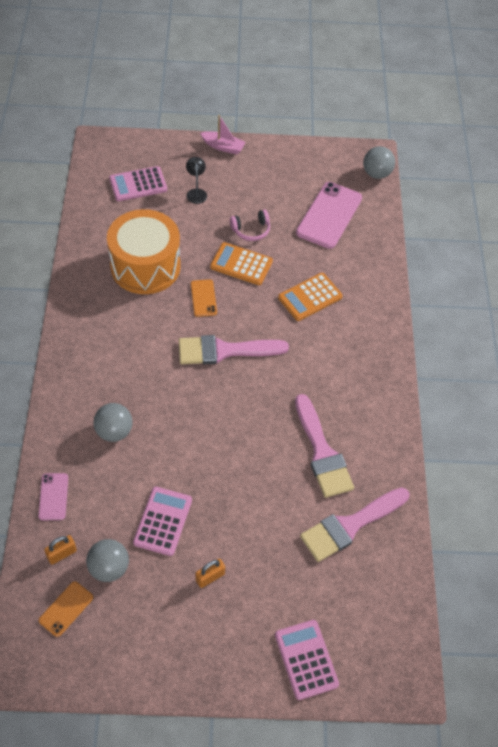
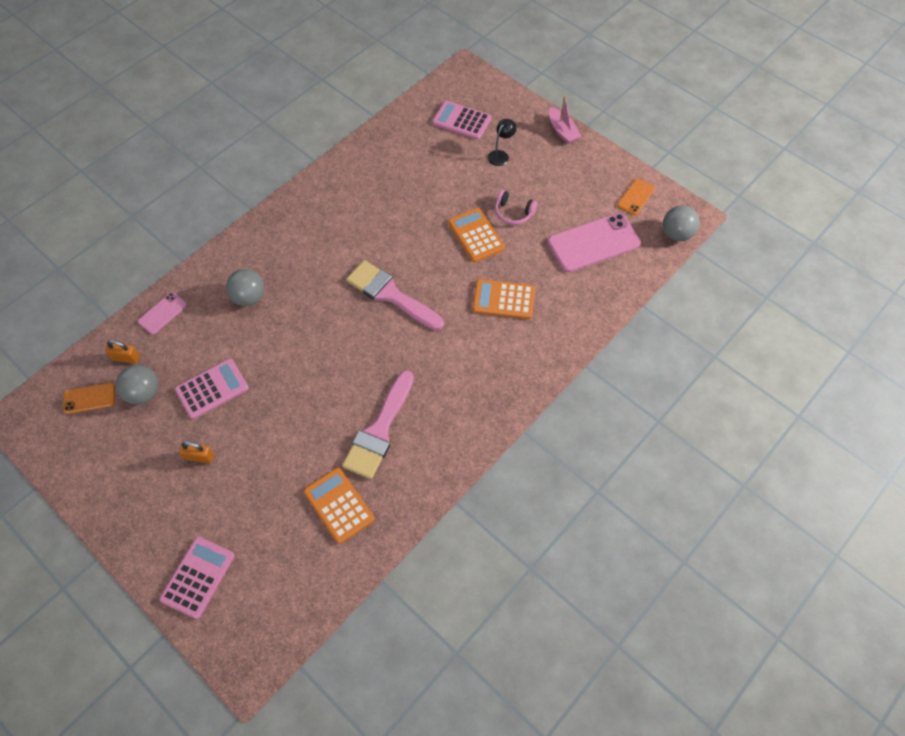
camera: 45 degrees right, 5 degrees up
(145, 266) = (400, 188): orange drum -> none
(203, 298) = (418, 242): orange phone -> orange phone (635, 197)
(350, 525) = (339, 505): pink brush -> orange calculator

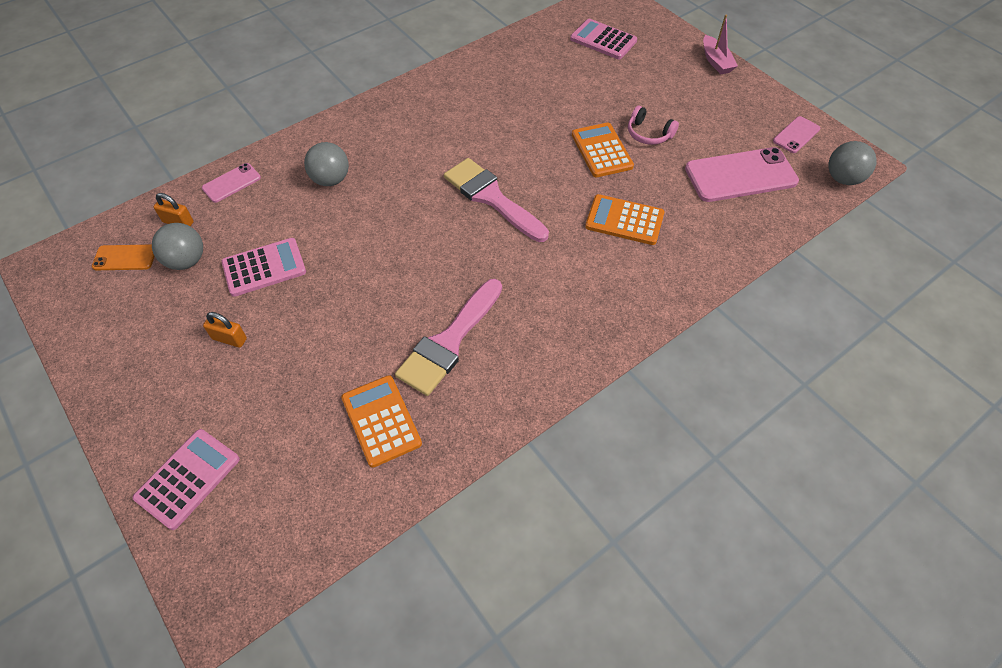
camera: 10 degrees right, 5 degrees down
(500, 155) = (642, 76): black lamp -> none
(635, 197) = (796, 135): orange phone -> pink phone

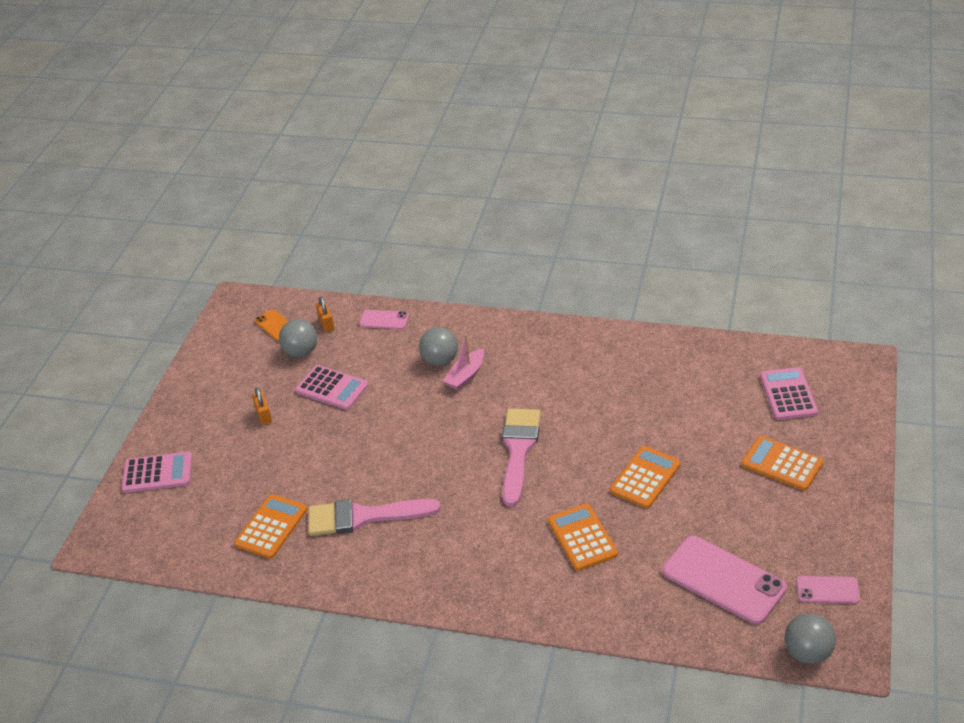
camera: 55 degrees right, 15 degrees down
(648, 134) = (702, 493): pink headphones -> none
(663, 82) = (782, 464): none -> orange calculator
(716, 61) = (861, 481): pink boat -> pink boat (466, 376)

